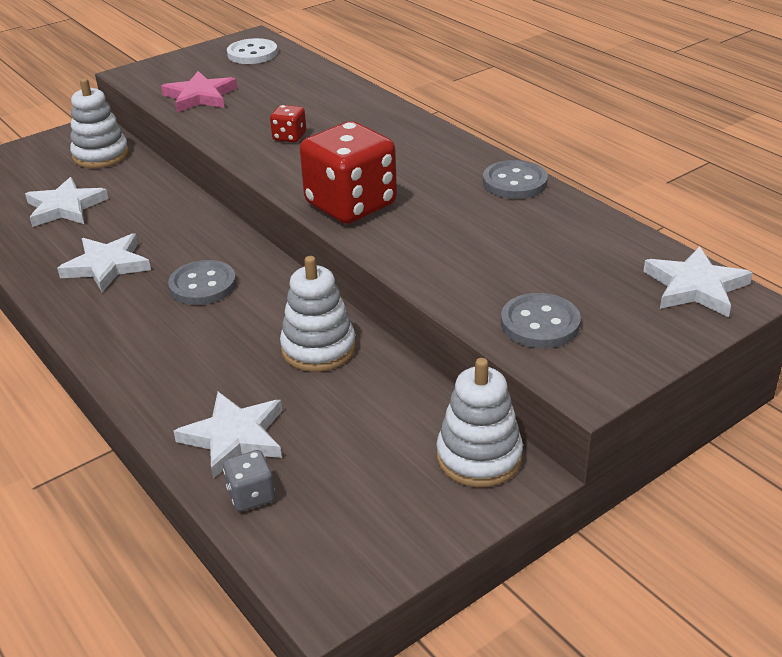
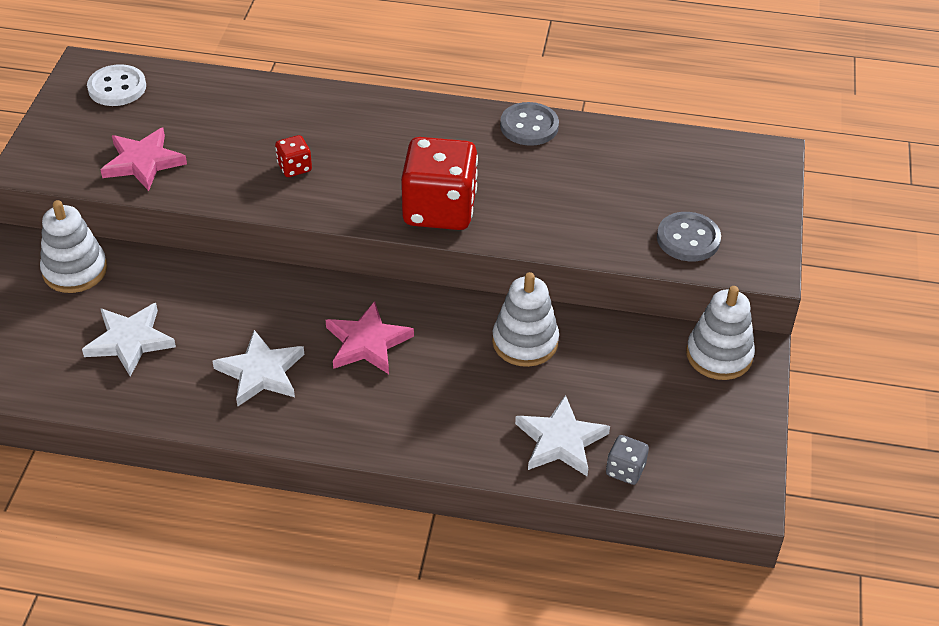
camera: 45 degrees left, 10 degrees up
(203, 285) = (367, 342): grey button -> pink star
(695, 287) = (741, 158): white star -> none

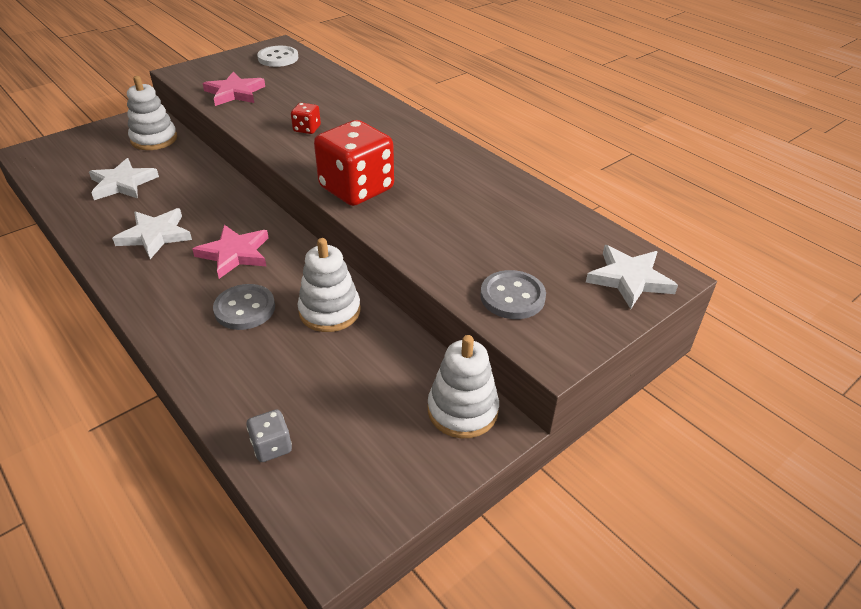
camera: 40 degrees right, 5 degrees down
(529, 126) = (488, 172): grey button -> grey button (245, 309)
(560, 441) = (258, 392): white star -> white star (629, 279)

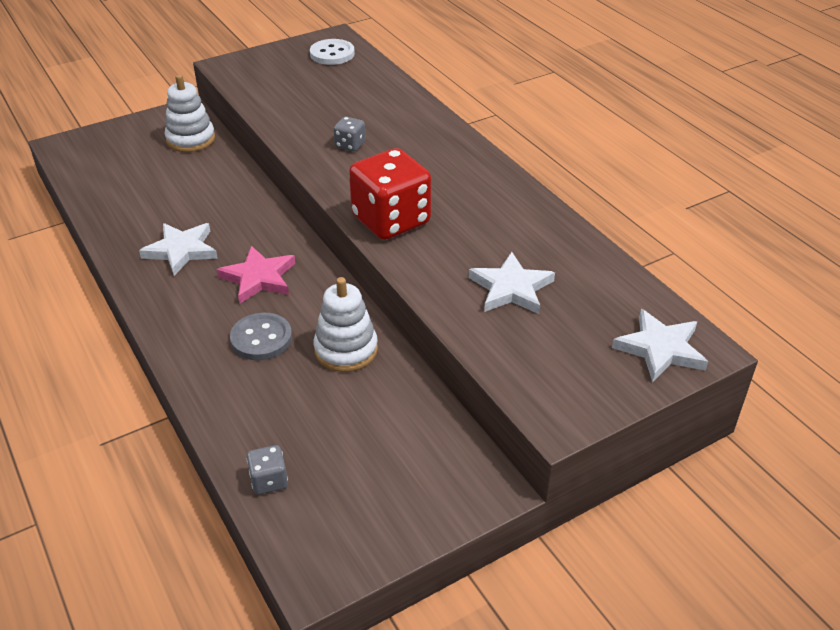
camera: 10 degrees right, 0 degrees up
(122, 183) = (154, 189): white star -> white star (511, 288)
(235, 93) = (280, 95): pink star -> none
(307, 129) = (350, 145): red dice -> grey dice
(462, 410) = (462, 467): white stacking toy -> none
(512, 297) = (530, 356): grey button -> none

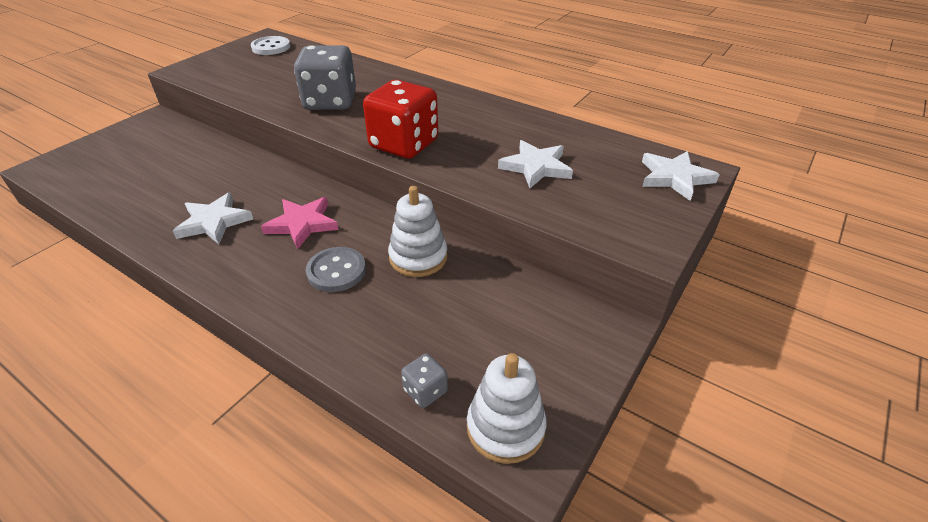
camera: 25 degrees left, 0 degrees up
(191, 139) = (171, 136): white stacking toy -> white stacking toy (505, 427)
(350, 145) = (330, 102): grey dice -> grey dice, size x2.26

